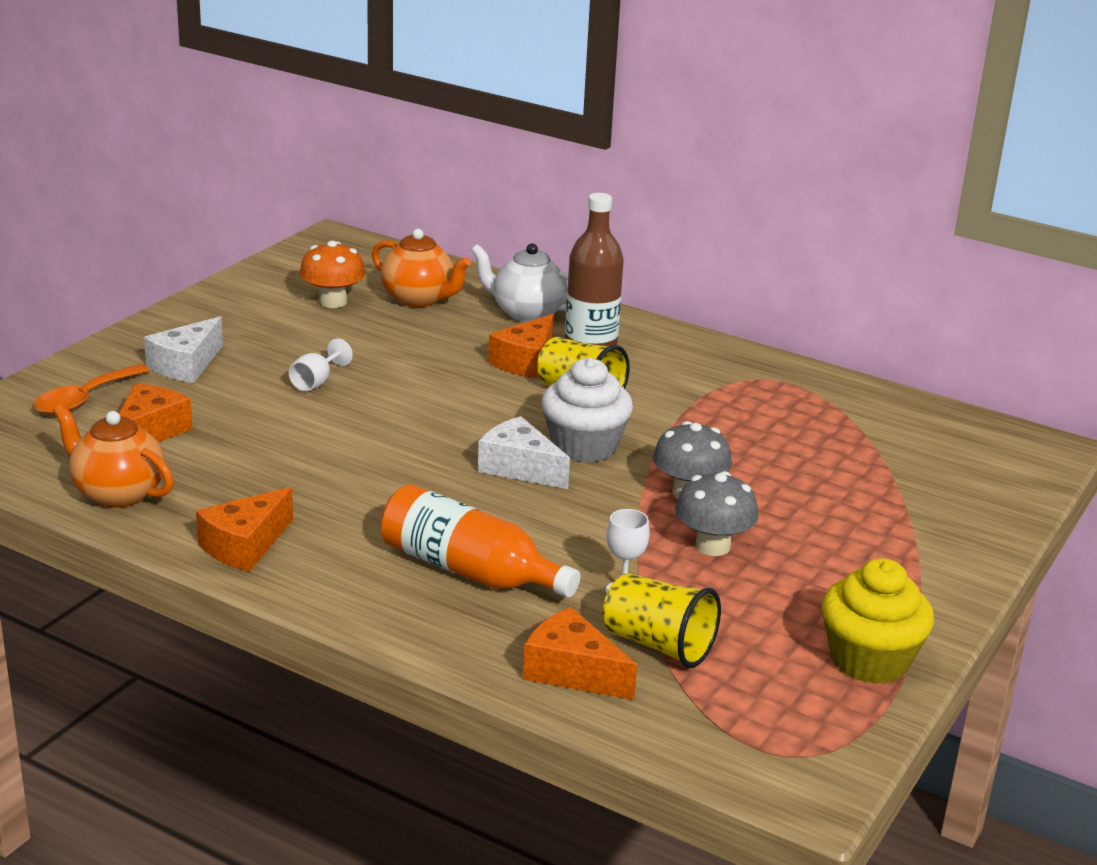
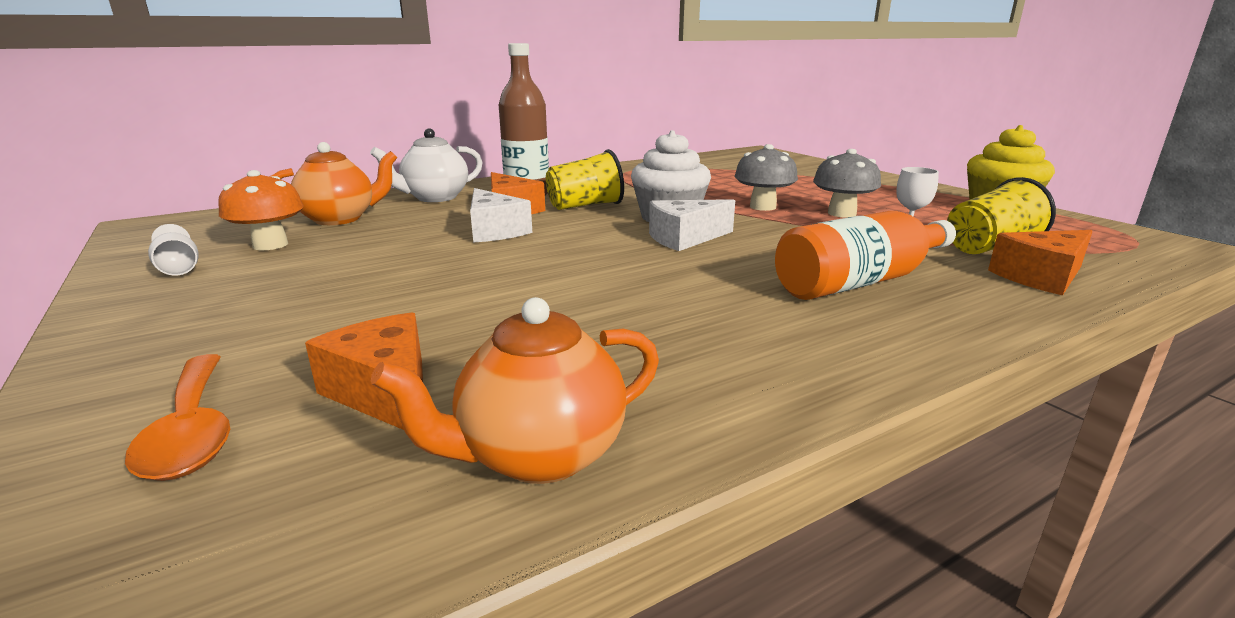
camera: 60 degrees left, 5 degrees down
(186, 365) = (248, 335): white cheese -> white cheese (494, 231)
(245, 545) = (763, 379): orange cheese -> none
(316, 382) = (420, 278): white goblet -> white goblet (178, 268)

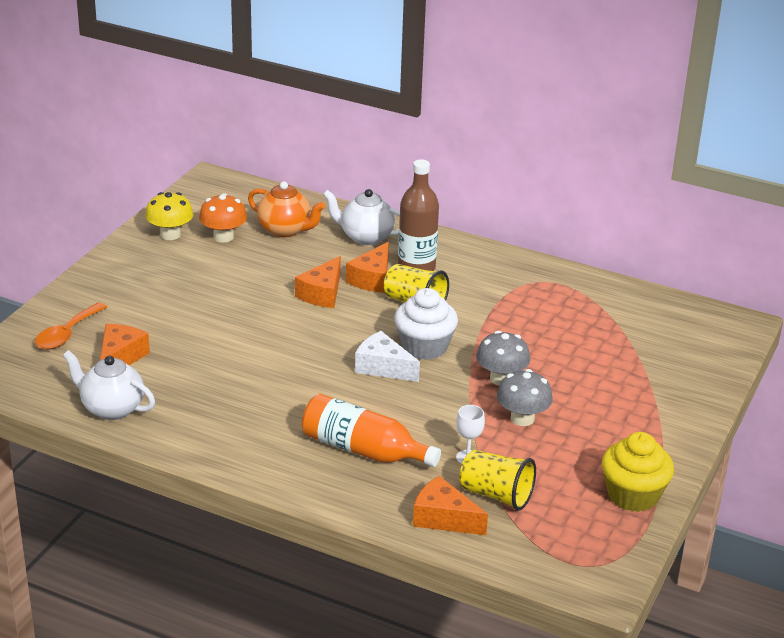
camera: 55 degrees right, 10 degrees up
(178, 268) = (170, 234): white goblet -> yellow mushroom
(494, 231) = (322, 293): white cheese -> orange cheese
(538, 455) = (111, 408): orange teapot -> white teapot

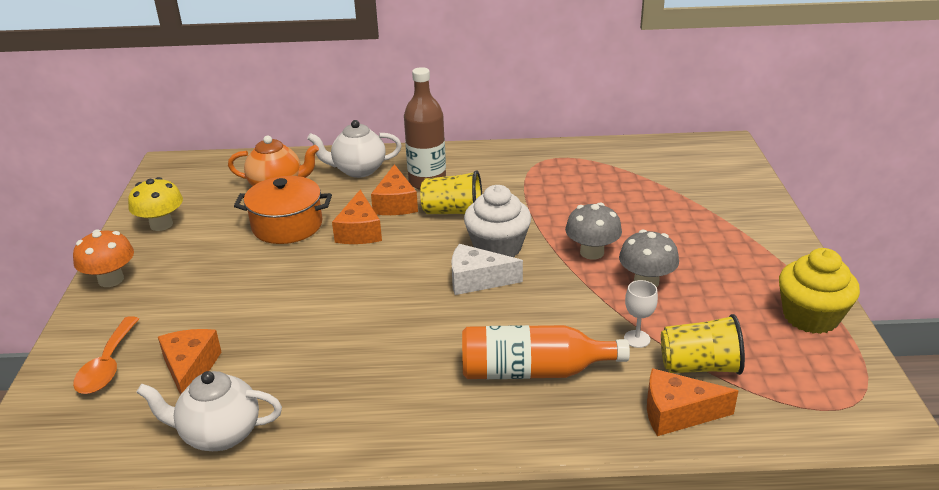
camera: 25 degrees left, 0 degrees up
(223, 237) = (219, 210): orange mushroom -> orange mushroom (111, 280)
(268, 269) = (287, 226): none -> orange pot

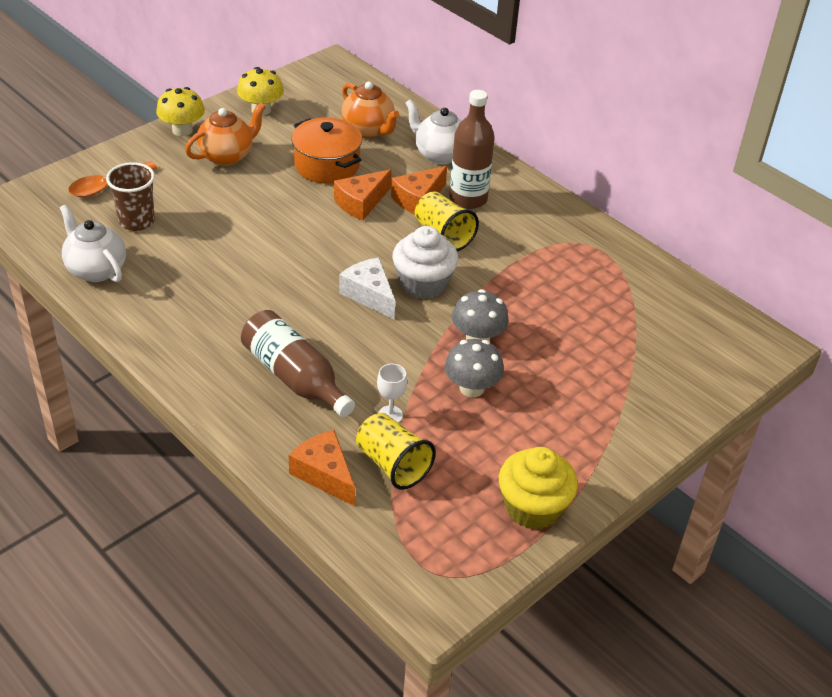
camera: 45 degrees right, 10 degrees up
(111, 280) = (182, 130): orange mushroom -> yellow mushroom
(189, 271) = (227, 156): none -> orange teapot
(191, 370) = (136, 221): orange cheese -> brown cup
(533, 371) = (295, 377): orange bottle -> brown bottle

